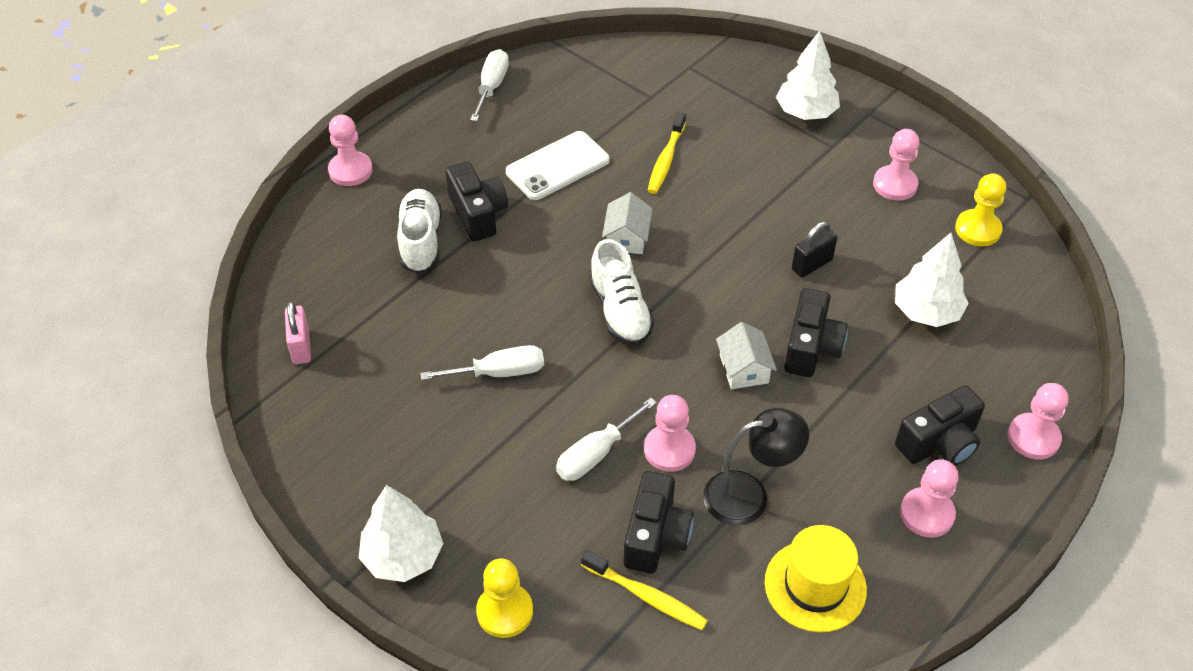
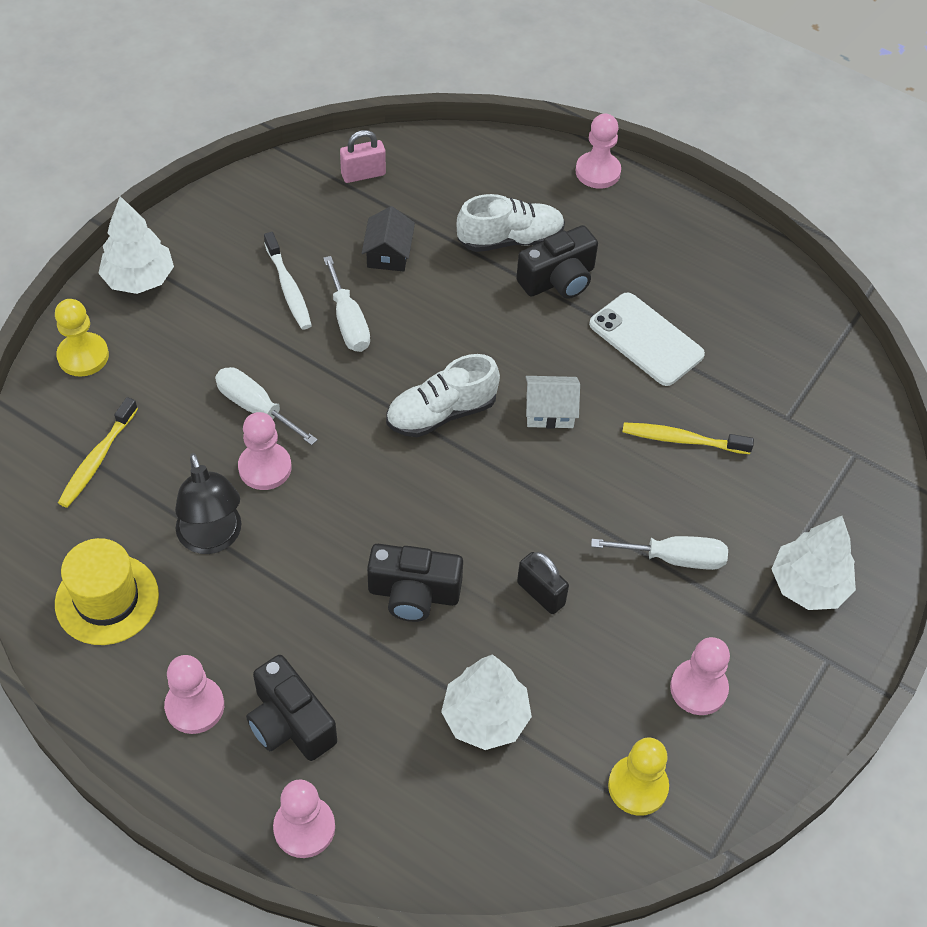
camera: 80 degrees right, 5 degrees up
(416, 334) = (388, 253): none -> black house
(445, 419) = (288, 288): none -> white toothbrush
(491, 87) = (759, 268): white screwdriver -> white screwdriver (674, 558)
(656, 536) = (163, 462): black camera -> none
(744, 369) = (376, 529): white house -> none

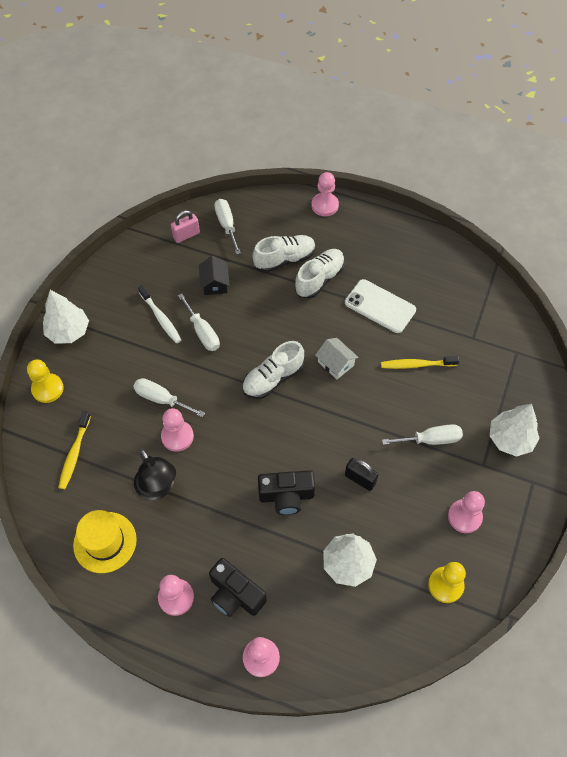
camera: 10 degrees left, 5 degrees up
(431, 172) = (226, 225): none -> white screwdriver
(549, 411) = (335, 363): white house -> white house turned 60 degrees clockwise
(558, 280) = (319, 279): black camera -> white shoe

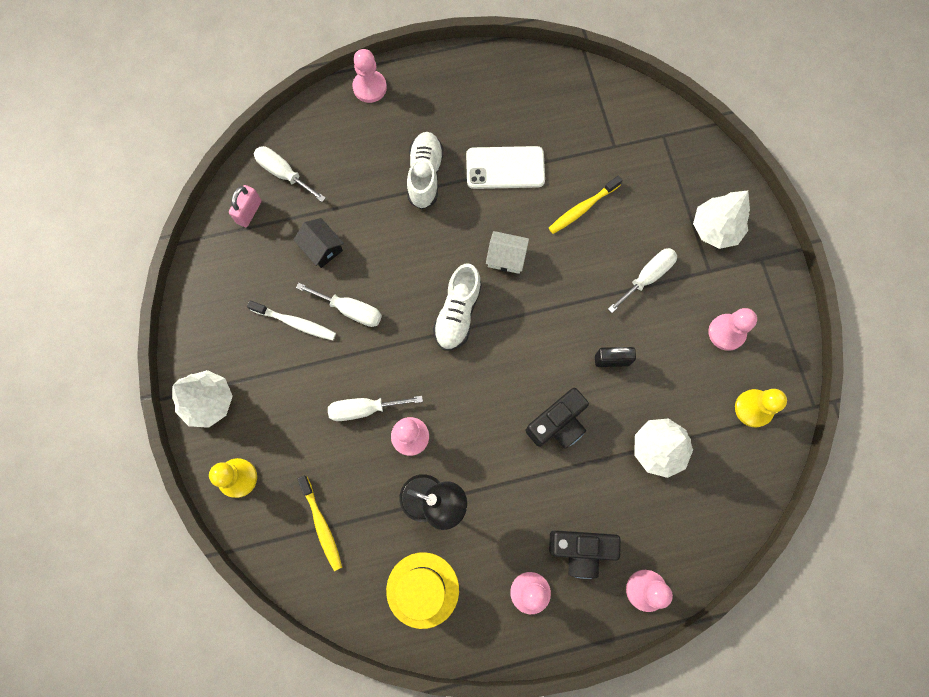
camera: 35 degrees left, 15 degrees up
(284, 259) = (373, 175): white shoe -> none

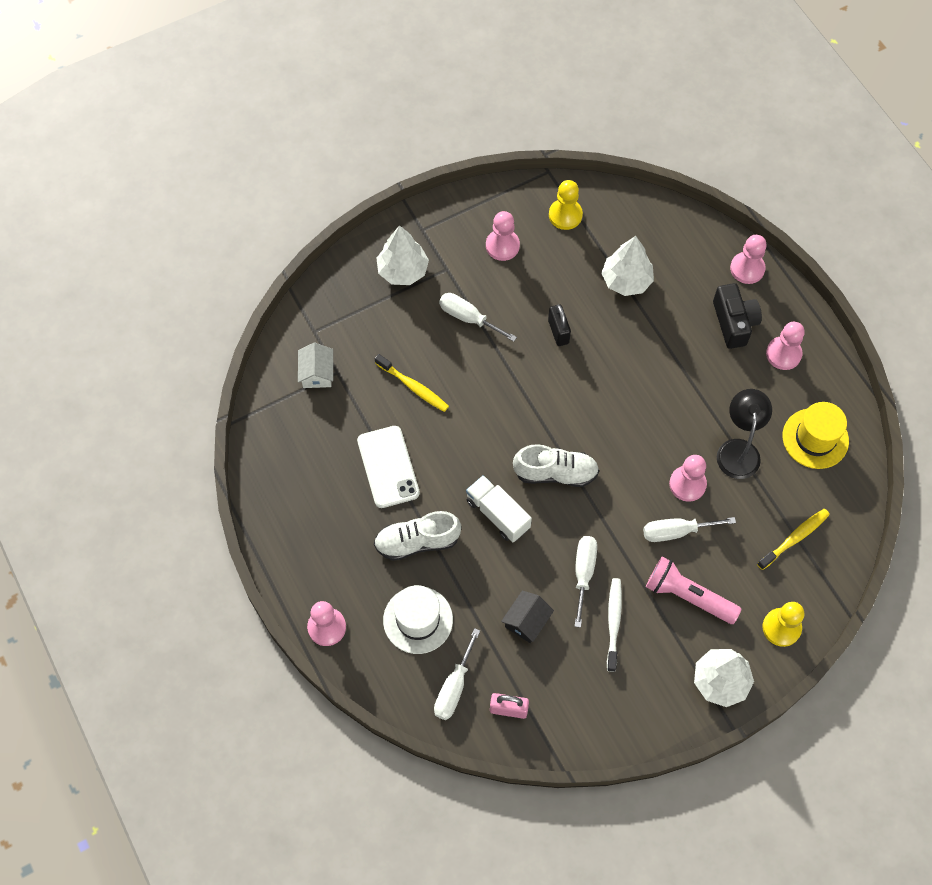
camera: 105 degrees left, 10 degrees down
(298, 399) = (688, 596): none -> pink flashlight
(352, 159) = (418, 620): none -> white hat
(364, 409) = (676, 532): white screwdriver -> white screwdriver turned 105 degrees clockwise
(431, 250) = (497, 514): none -> white truck
(506, 257) = (484, 443): white house -> white house (317, 373)
(558, 424) = (632, 363): black camera -> none

